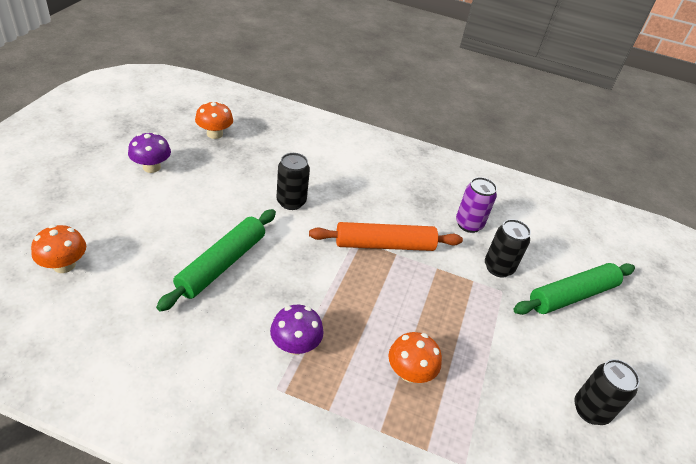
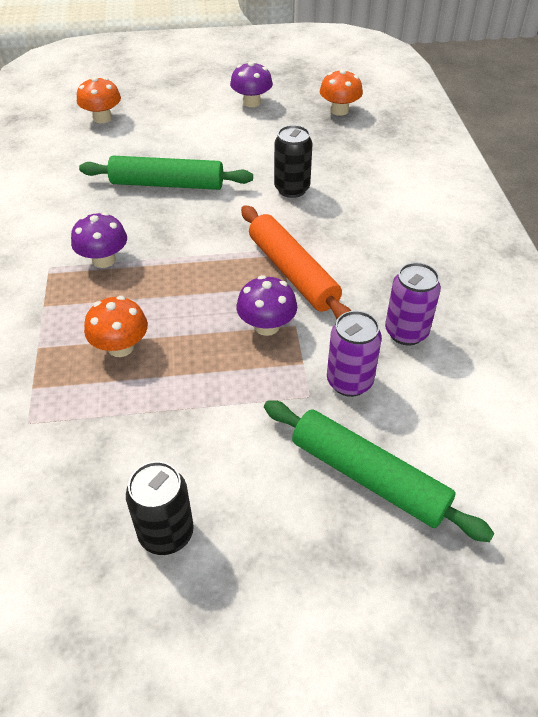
camera: 70 degrees right, 5 degrees up
(430, 282) = (266, 326): none -> purple mushroom
(498, 268) = (349, 382): black can -> purple can

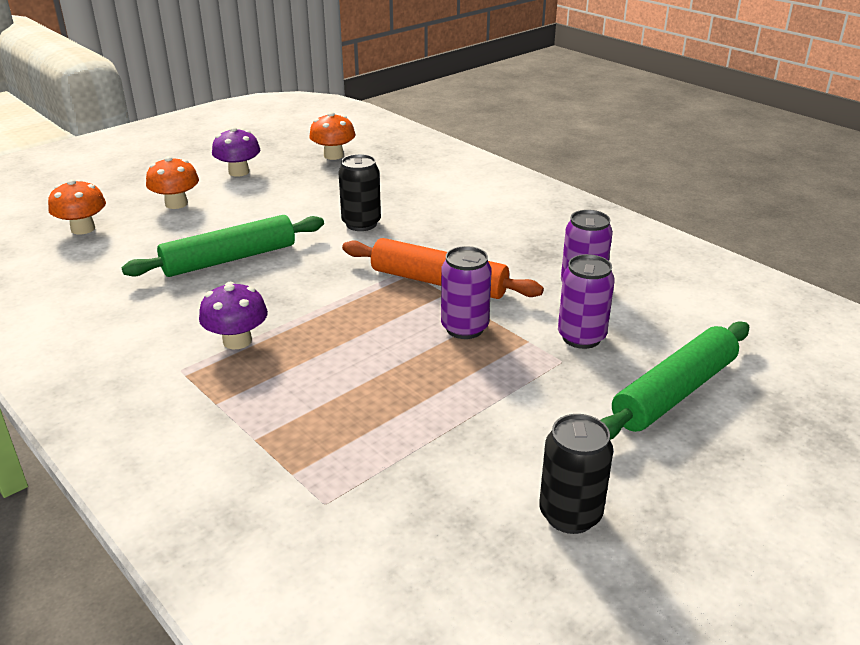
camera: 35 degrees left, 15 degrees down
(121, 347) = (346, 400): orange mushroom -> orange mushroom (176, 204)
(266, 326) = (464, 328): purple mushroom -> purple can
(368, 477) = (674, 392): green rolling pin -> green rolling pin turned 45 degrees counterclockwise

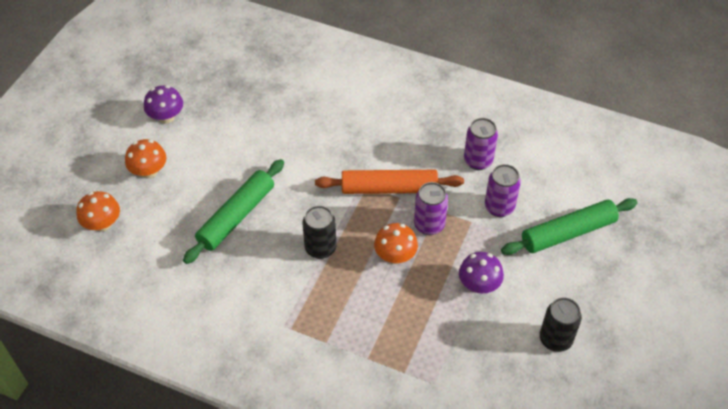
camera: 25 degrees left, 20 degrees up
(237, 341) = (300, 289): purple mushroom -> purple mushroom (479, 285)
(333, 155) = (225, 71): orange mushroom -> orange mushroom (395, 256)
(361, 224) = (300, 147): black can -> black can (320, 248)
(674, 392) = (568, 233): green rolling pin -> green rolling pin turned 45 degrees clockwise

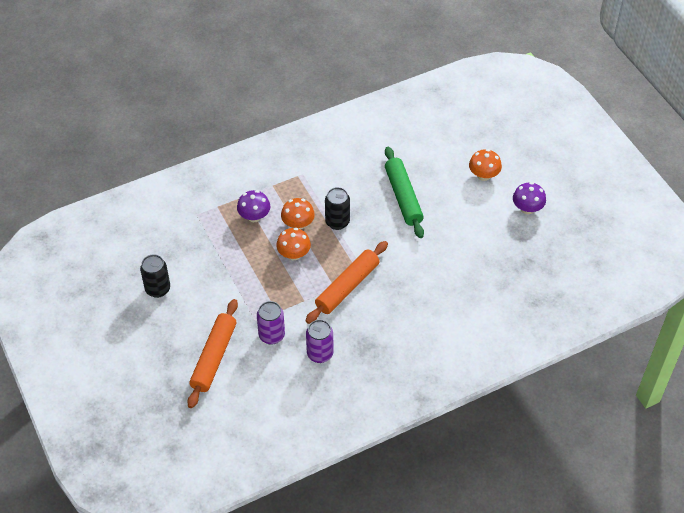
camera: 130 degrees right, 0 degrees up
(102, 224) = (460, 134): orange mushroom -> orange mushroom (298, 224)
(429, 225) = (298, 287): purple can -> none
(479, 285) = (230, 280): purple mushroom -> purple mushroom (254, 216)
(568, 233) = (214, 357): green rolling pin -> orange rolling pin

